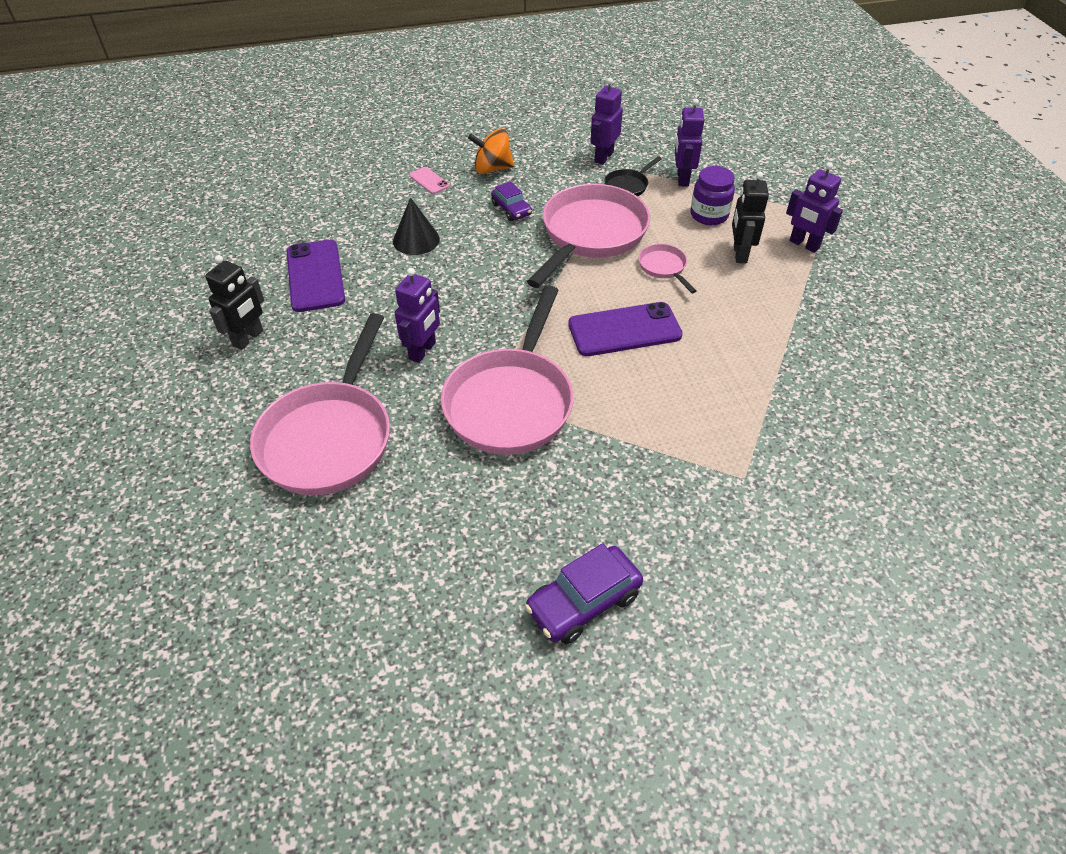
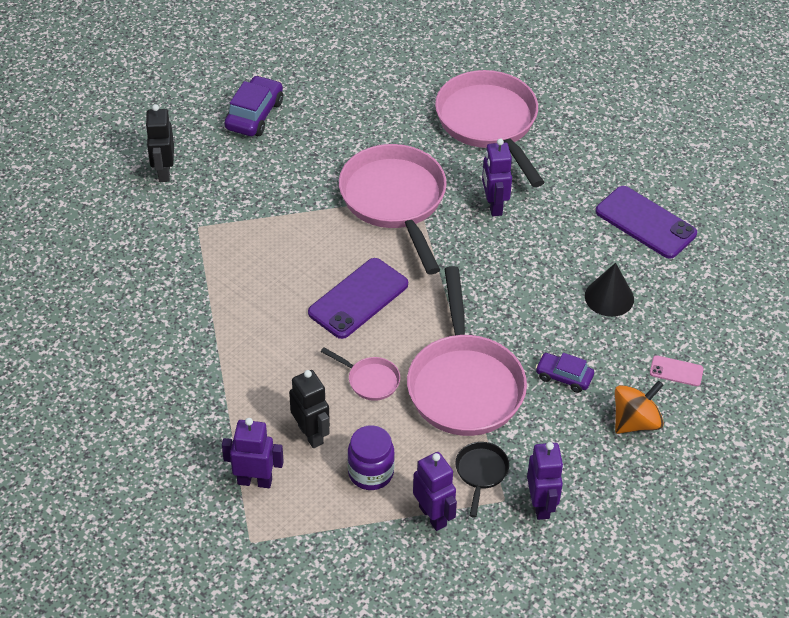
camera: 145 degrees right, 0 degrees up
(248, 338) = (626, 154): black robot -> black robot (164, 172)

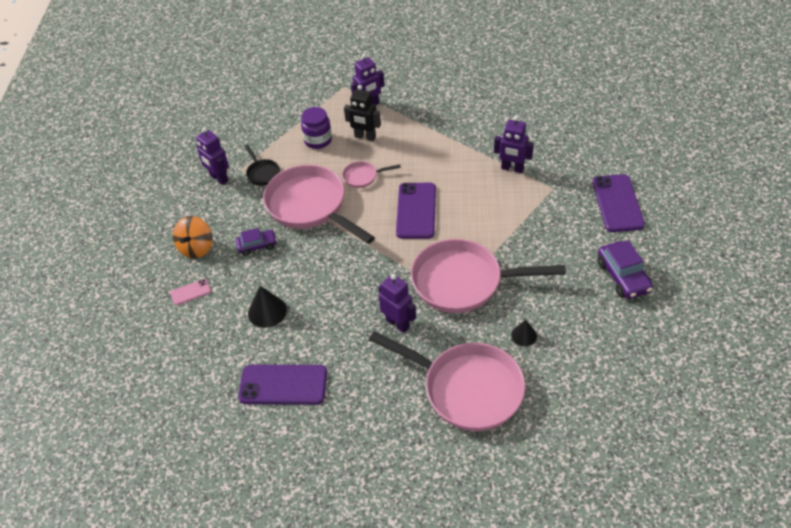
camera: 145 degrees right, 0 degrees up
(164, 172) = (617, 203): black robot -> purple phone
(395, 201) = (463, 282): pink pan -> pink pan turned 150 degrees clockwise
(396, 128) = (524, 335): none -> black cone
(433, 516) = (269, 143): purple robot -> purple robot (512, 169)

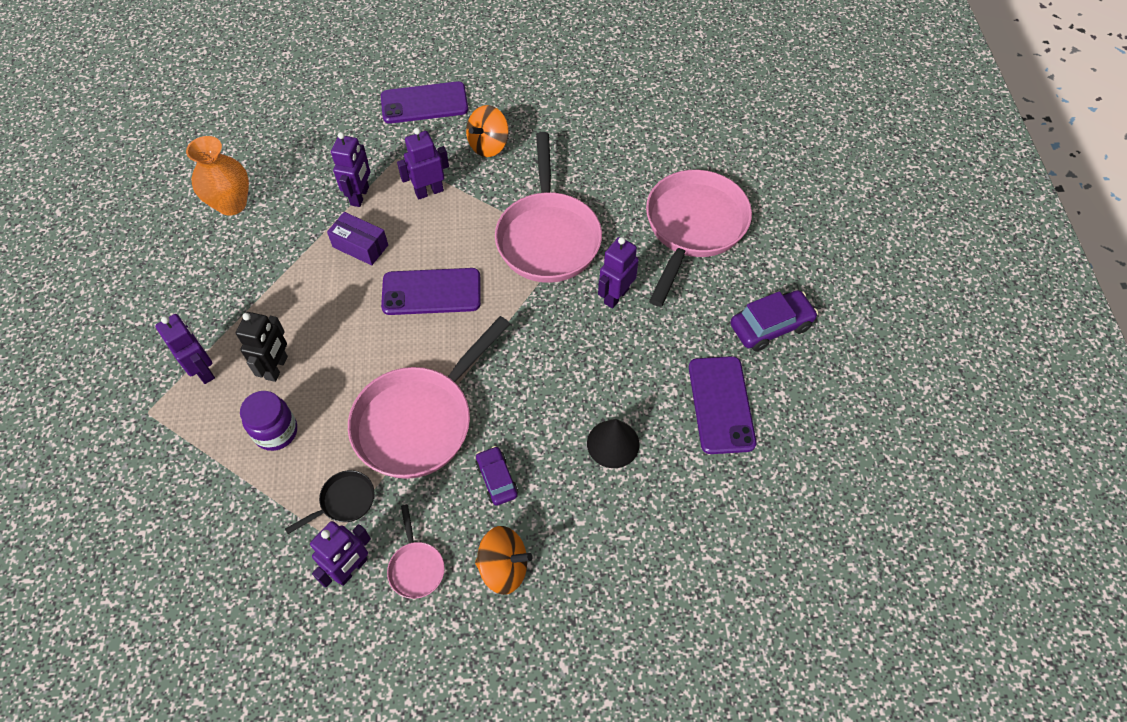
camera: 100 degrees left, 10 degrees up
(190, 292) = (589, 554): pink phone -> none
(362, 177) = (362, 361): pink pan -> pink pan (416, 567)
(463, 171) = (360, 246): none -> purple box
(506, 104) = (232, 204): none -> orange vase
(516, 208) = (429, 191): none -> purple robot
(524, 335) = (618, 182): black cone -> none
(568, 245) = (489, 145): none -> orange spinning top
(623, 276) = (531, 103): purple car -> purple car (770, 326)

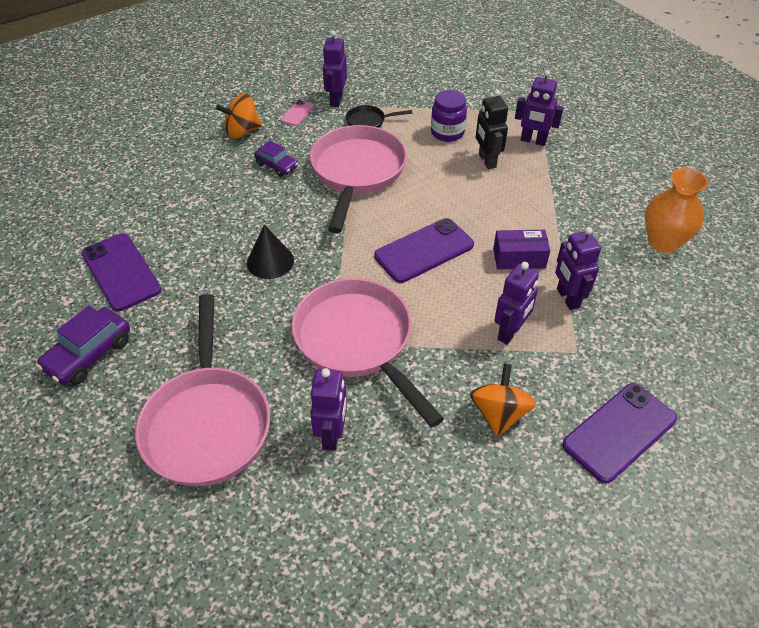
camera: 150 degrees right, 10 degrees down
(344, 501) = (368, 121): black pan -> black pan turned 60 degrees clockwise
(416, 567) = (297, 113): pink pan -> pink phone
(613, 443) = (202, 214): black cone -> black cone (270, 261)
(616, 296) = (257, 317): purple robot -> purple robot (332, 435)

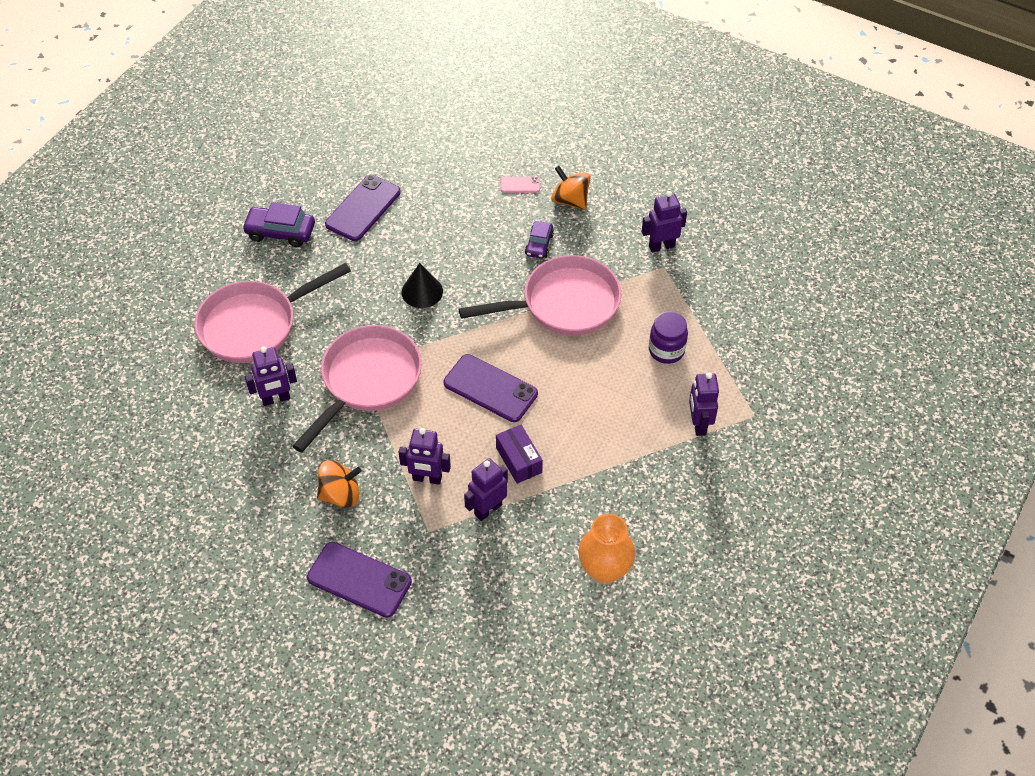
camera: 65 degrees right, 5 degrees up
(297, 113) = (622, 227): pink phone -> pink phone (520, 185)
(368, 121) = (644, 283): black pan -> none
(486, 161) = (642, 395): black robot -> none

